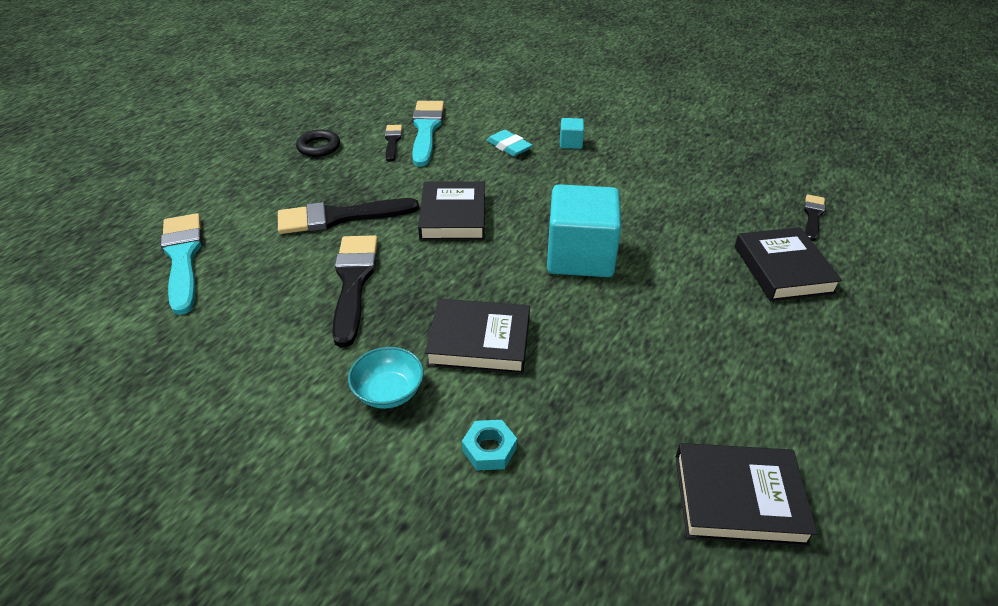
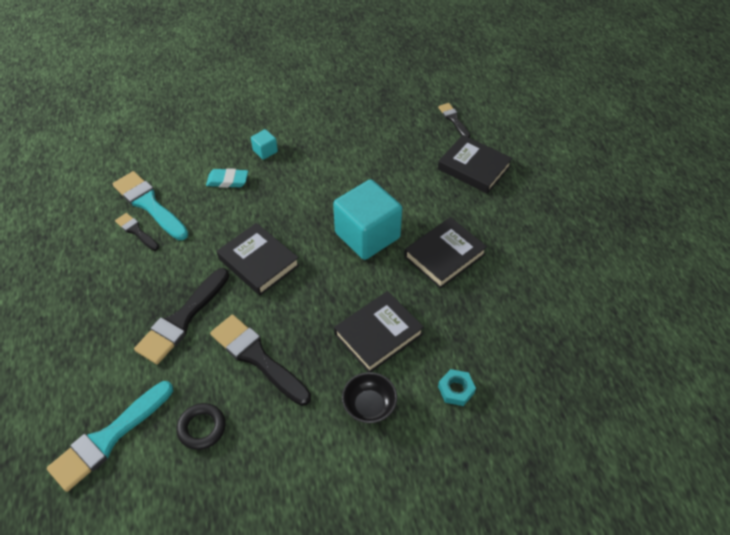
camera: 45 degrees left, 10 degrees up
(183, 258) = (108, 438): turquoise brush -> turquoise brush turned 75 degrees counterclockwise
(319, 147) = (83, 275): black ring -> black ring (202, 428)
(389, 392) = (369, 405): turquoise bowl -> black bowl
(738, 498) = (578, 317): black book -> black book (444, 255)

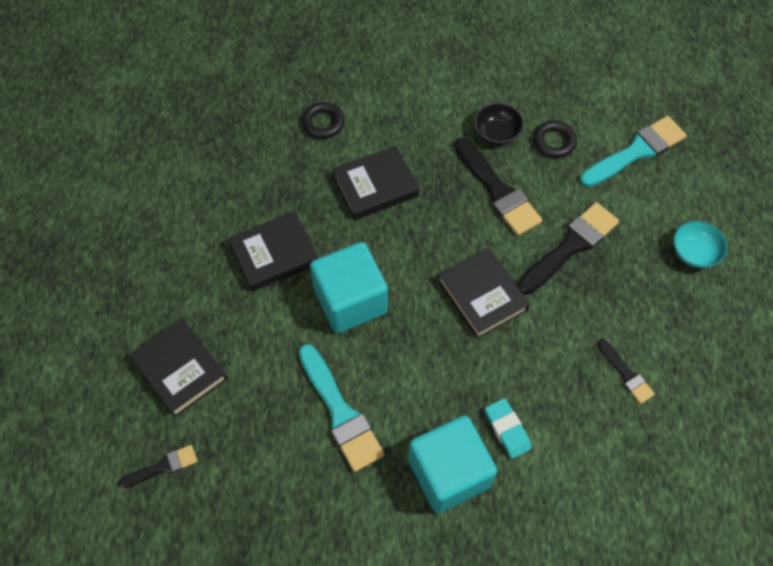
camera: 165 degrees left, 10 degrees up
(62, 339) = (694, 253): none -> turquoise bowl
(149, 204) = (612, 414): turquoise brush -> turquoise brush (340, 412)
(227, 180) = (507, 429): turquoise eraser -> turquoise eraser turned 45 degrees clockwise
(265, 151) = (449, 473): turquoise cube -> turquoise cube, size x2.35
(369, 405) = (404, 127): black bowl -> black bowl (497, 133)
(453, 119) = (163, 467): black brush -> black brush turned 105 degrees counterclockwise
(456, 390) = (323, 123): turquoise nut -> black ring

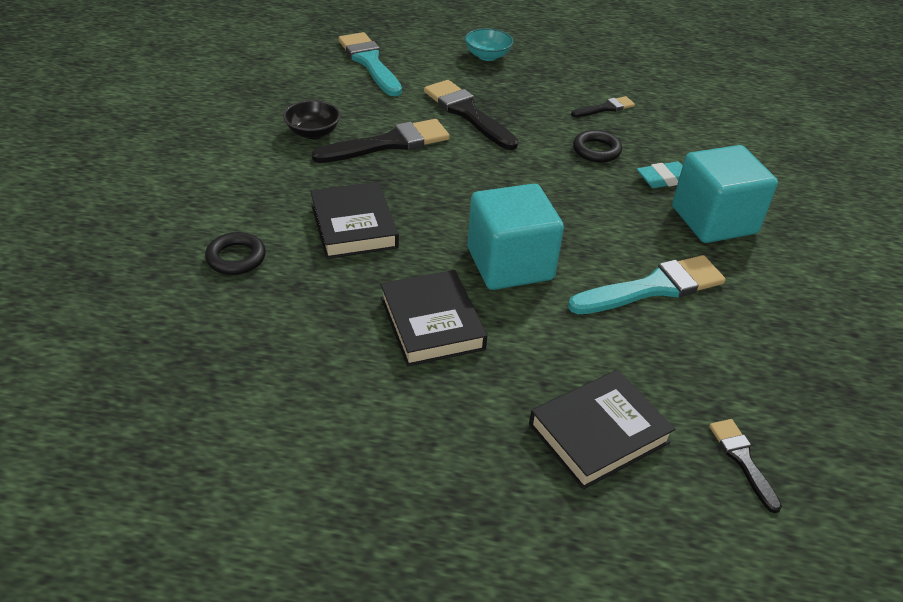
camera: 85 degrees left, 20 degrees down
(482, 295) = (515, 172): black book -> none
(554, 142) = (339, 102): black ring -> black ring (596, 150)

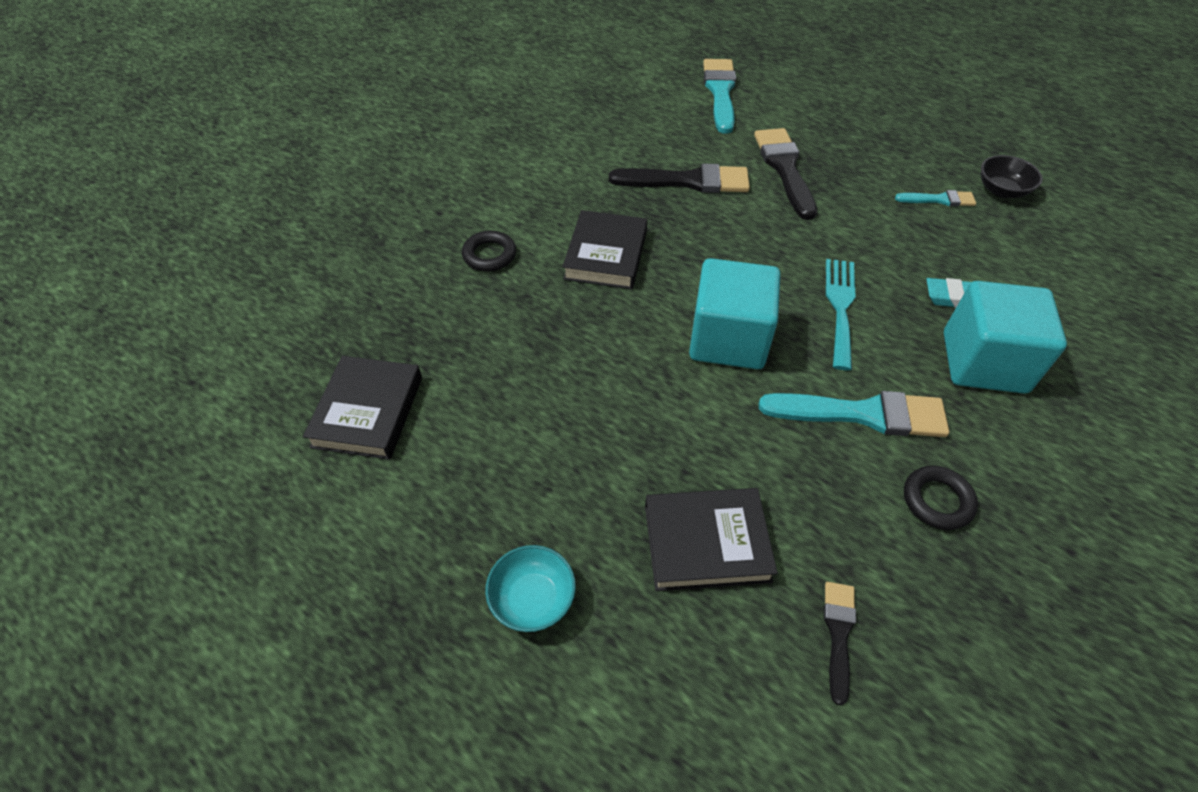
camera: 30 degrees right, 10 degrees up
(313, 133) = (624, 152): black bowl -> black bowl (1001, 190)
(432, 323) = (618, 373): black book -> black book (368, 412)
(487, 56) = (844, 111): turquoise bowl -> turquoise bowl (533, 599)
(583, 211) = (840, 307): none -> turquoise fork
(596, 150) = (898, 245): black ring -> black ring (937, 500)
(605, 108) = (939, 200): black brush -> turquoise brush

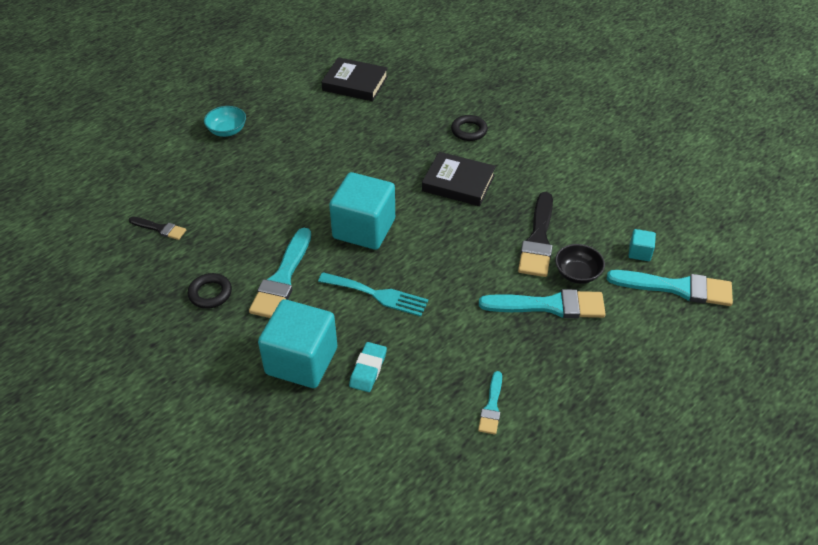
camera: 100 degrees right, 5 degrees down
(680, 113) = (639, 252): none -> turquoise cube
(706, 543) = (228, 192): black book -> none
(784, 169) = (549, 305): black brush -> turquoise brush
(1001, 190) = (499, 466): black bowl -> black bowl (577, 274)

